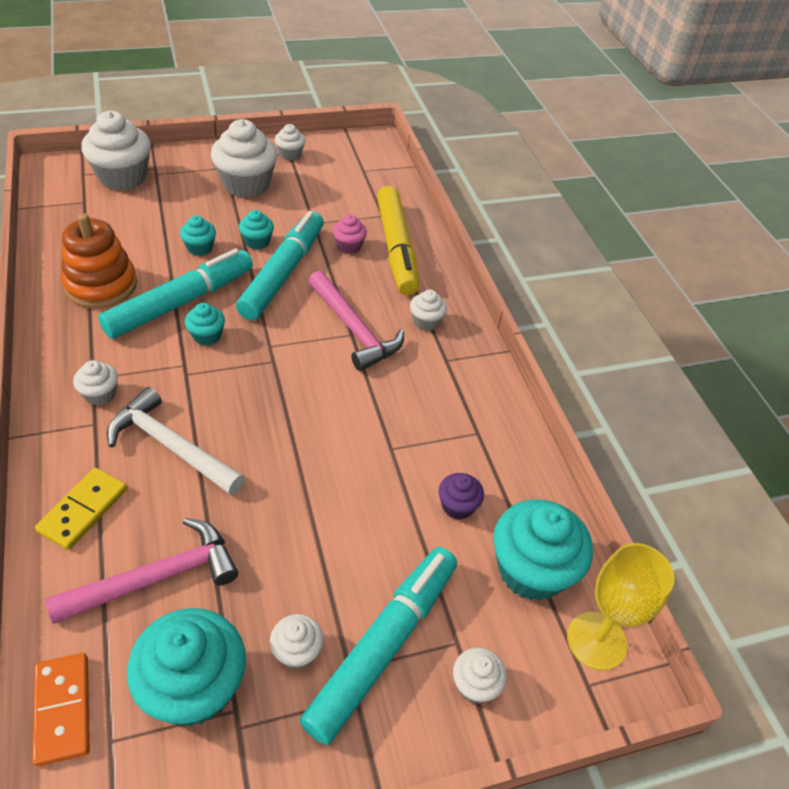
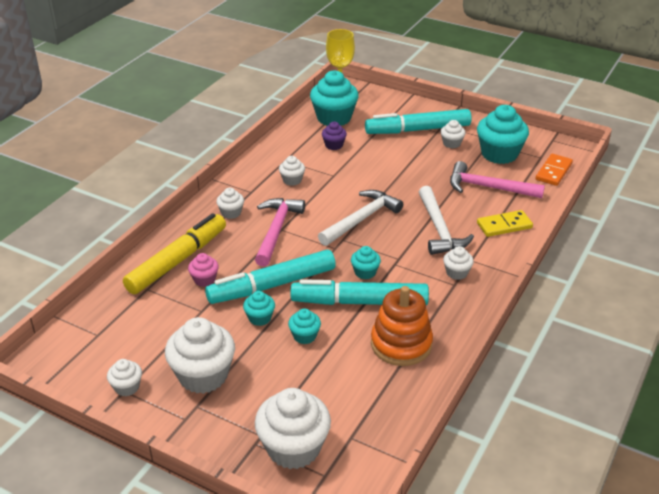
camera: 130 degrees left, 10 degrees down
(280, 400) = (361, 219): none -> white hammer
(475, 685) = (397, 108): white cupcake -> white cupcake (292, 180)

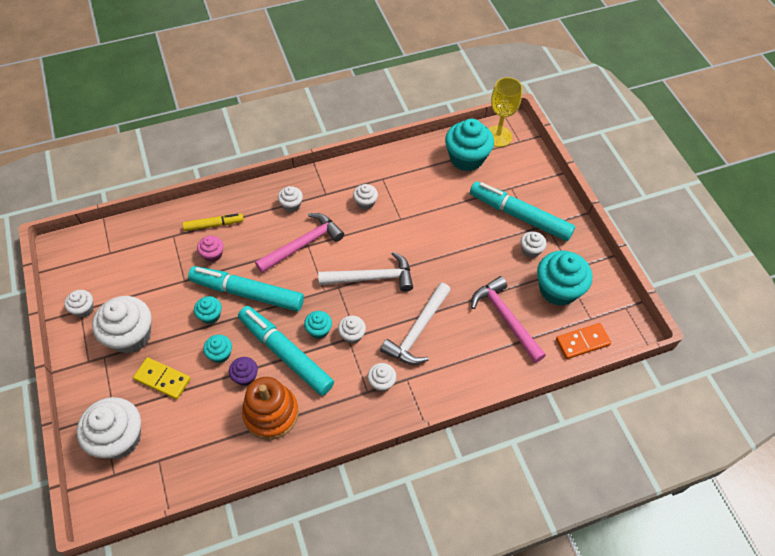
camera: 40 degrees right, 20 degrees up
(177, 261) = (214, 225): yellow marker -> yellow marker, size x0.54
(334, 145) = (434, 187): purple cupcake -> purple cupcake (245, 376)
(395, 260) = (352, 335): none -> white cupcake
(504, 225) = (471, 366): yellow domino -> yellow domino (162, 379)

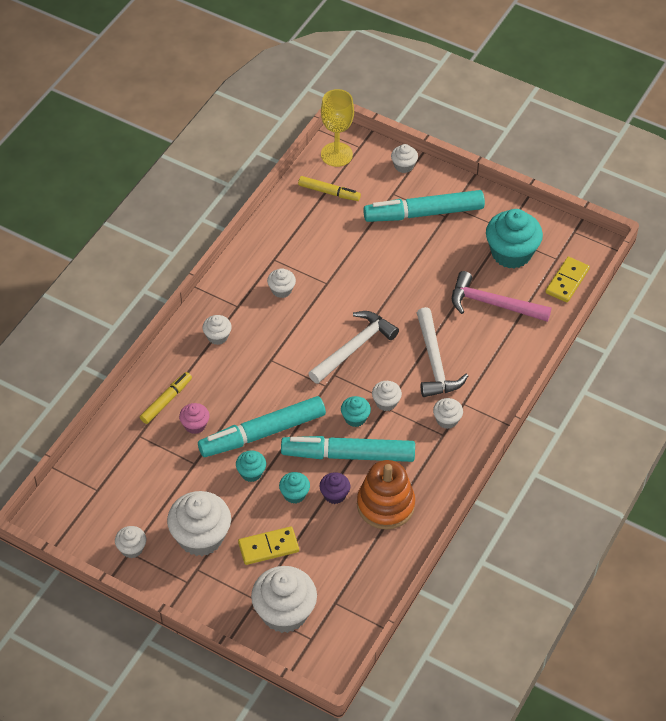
camera: 40 degrees left, 5 degrees down
(303, 244) = (266, 361): pink hammer -> none
(466, 158) = (329, 192): turquoise cupcake -> yellow marker
(530, 250) = (460, 236): white cupcake -> white cupcake (403, 166)
(582, 342) = (567, 281): orange domino -> yellow domino

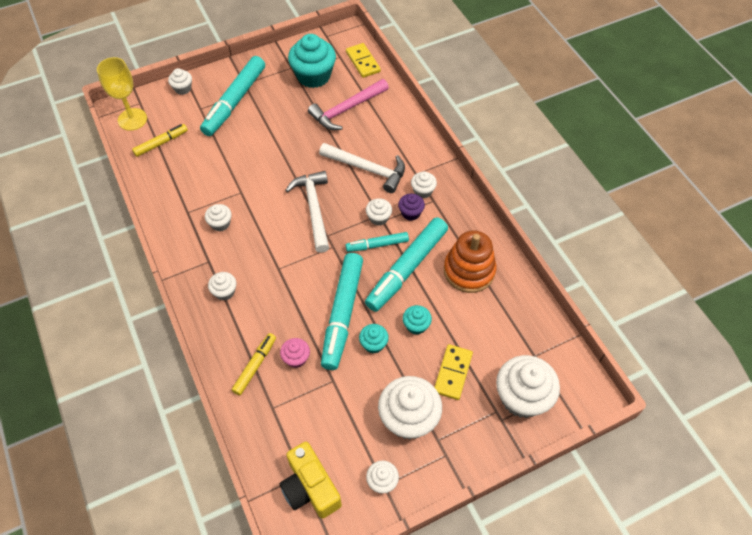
camera: 55 degrees left, 5 degrees up
(91, 502) = (310, 487): none -> yellow camera
(166, 401) = (255, 366): yellow marker -> yellow marker turned 45 degrees clockwise
(334, 495) = (436, 298): purple cupcake -> purple cupcake (410, 213)
(355, 418) = (377, 245): turquoise cupcake -> turquoise marker

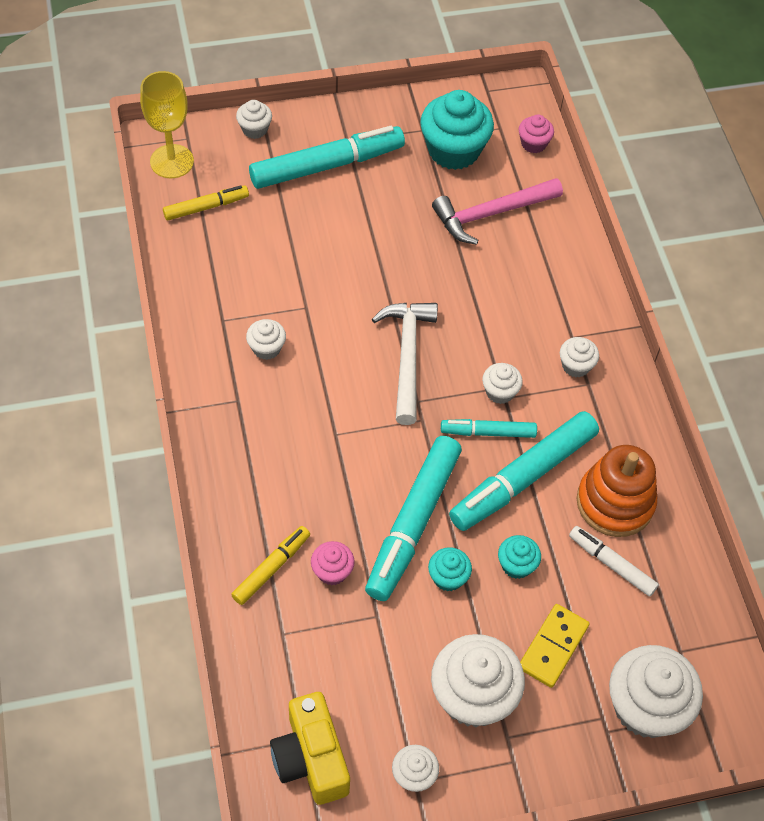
camera: 10 degrees right, 0 degrees up
(224, 292) = (251, 450): white cupcake -> none
(234, 101) = (327, 166): turquoise marker -> turquoise marker turned 150 degrees counterclockwise
(363, 62) = (533, 144): yellow domino -> pink cupcake
(367, 169) = (500, 314): white hammer -> none
(410, 213) = (549, 395): purple cupcake -> none
(477, 310) = (611, 564): none -> white marker

